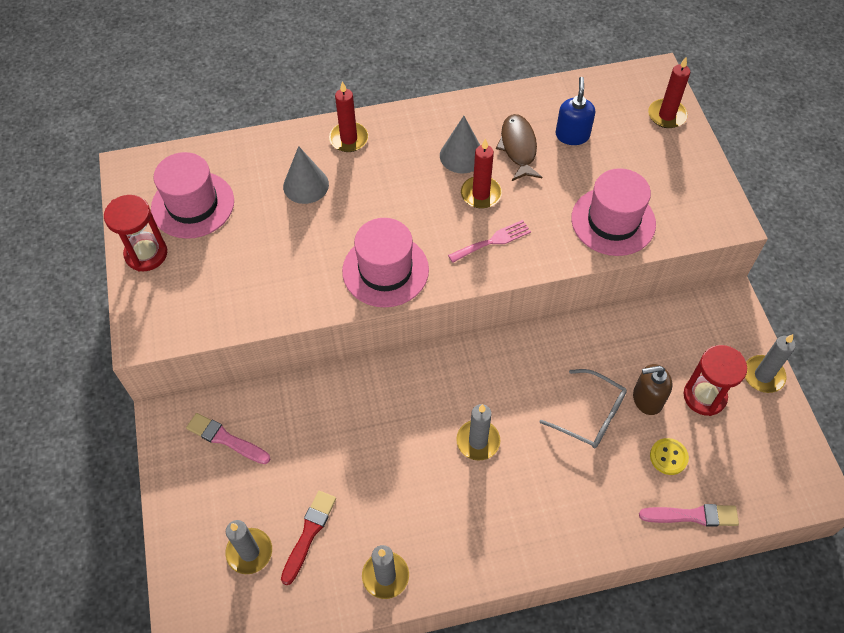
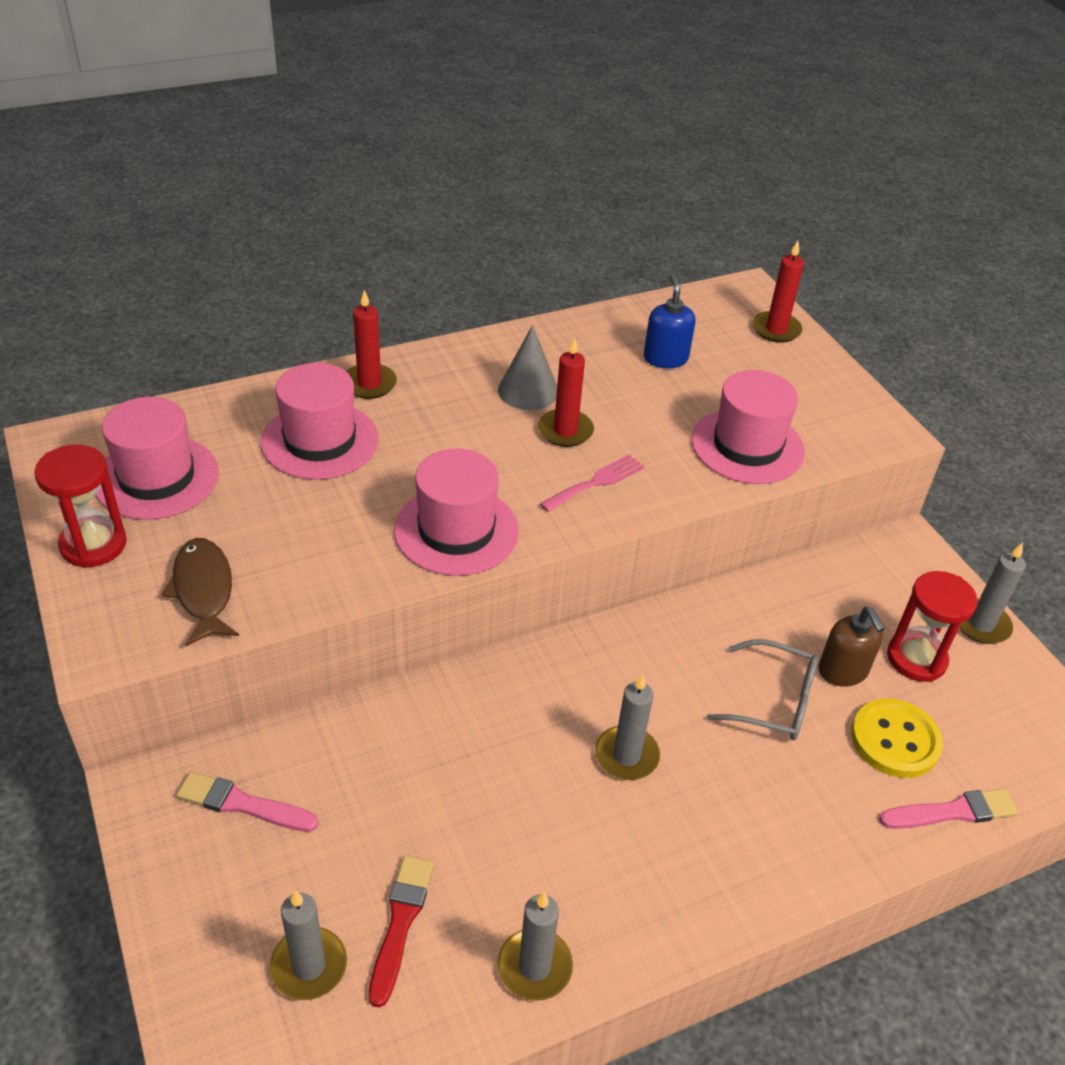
camera: 15 degrees left, 15 degrees down
(306, 185) = (320, 441): grey cone -> pink hat
(518, 147) = (600, 376): brown fish -> brown fish (203, 590)
(647, 399) = (843, 671): brown soap dispenser -> brown soap dispenser turned 90 degrees counterclockwise
(668, 457) = (895, 740): yellow button -> yellow button, size x1.64

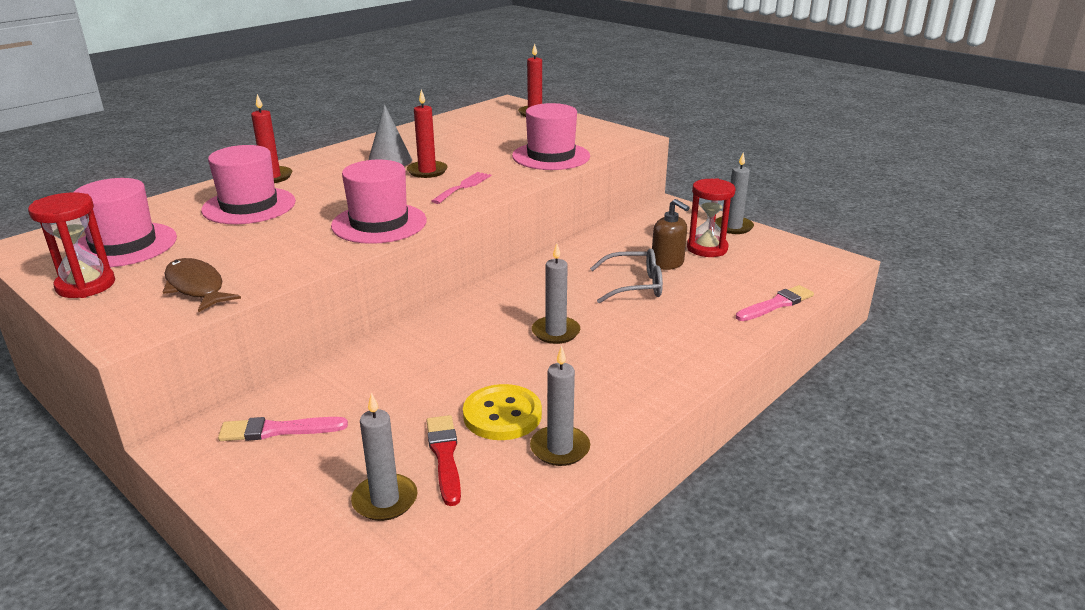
camera: 20 degrees left, 15 degrees down
(665, 358) = (473, 134): blue soap dispenser -> none
(895, 740) = (720, 284): yellow button -> yellow button (502, 415)

